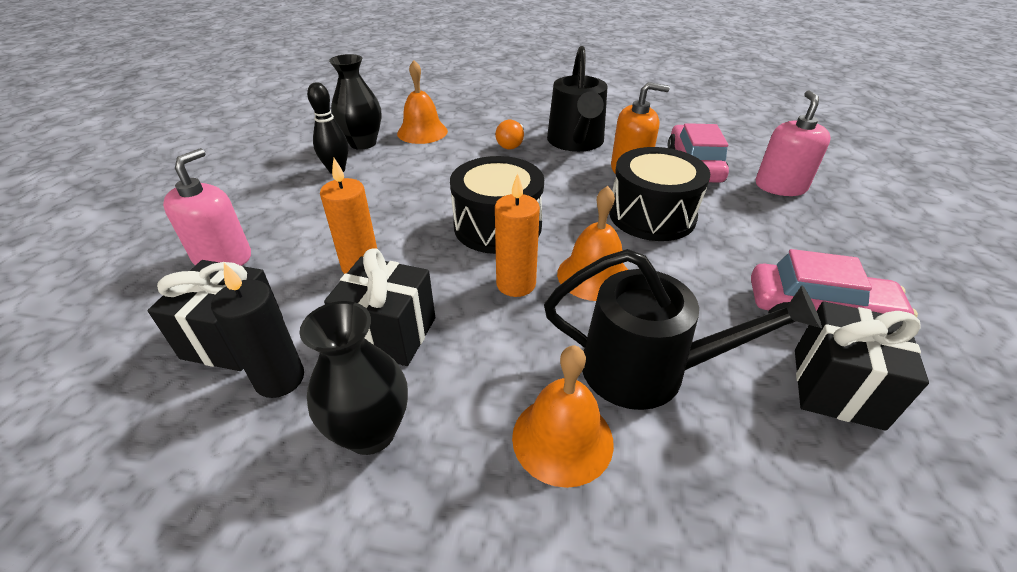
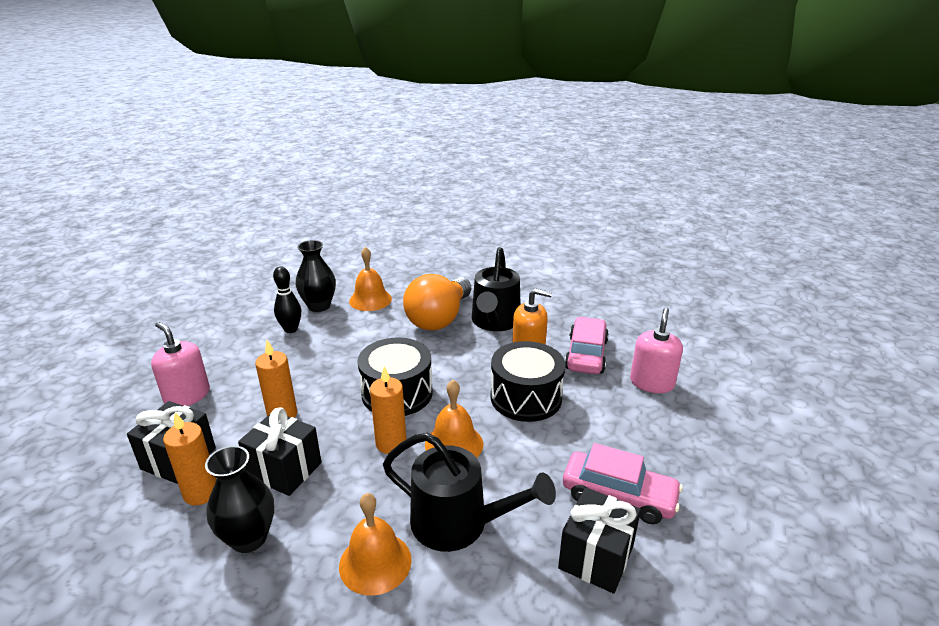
camera: 10 degrees right, 10 degrees down
(223, 257) = (187, 396): pink soap dispenser -> pink soap dispenser turned 75 degrees counterclockwise
(280, 379) = (201, 493): black candle -> orange candle
(511, 144) = (439, 318): orange light bulb -> orange light bulb, size x2.29

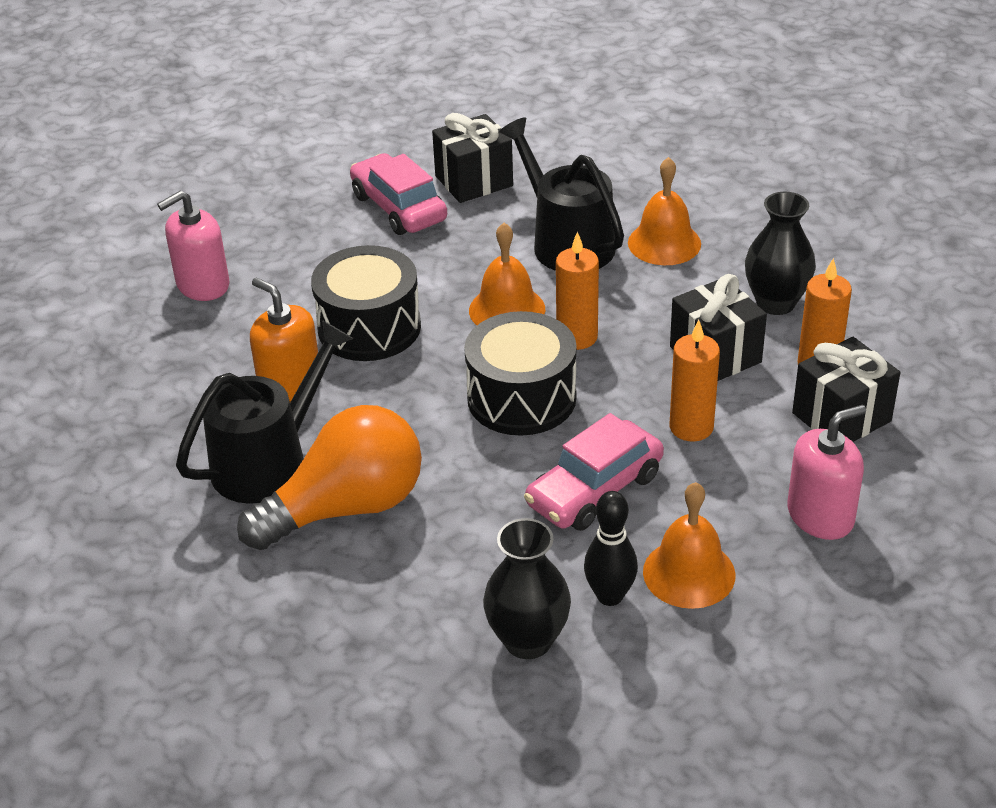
camera: 145 degrees left, 10 degrees up
(187, 396) = (820, 516): pink soap dispenser -> pink soap dispenser turned 105 degrees counterclockwise
(370, 300) = (422, 614): orange bell -> orange bell (689, 573)
(586, 354) = (221, 351): pink car -> pink car (594, 490)

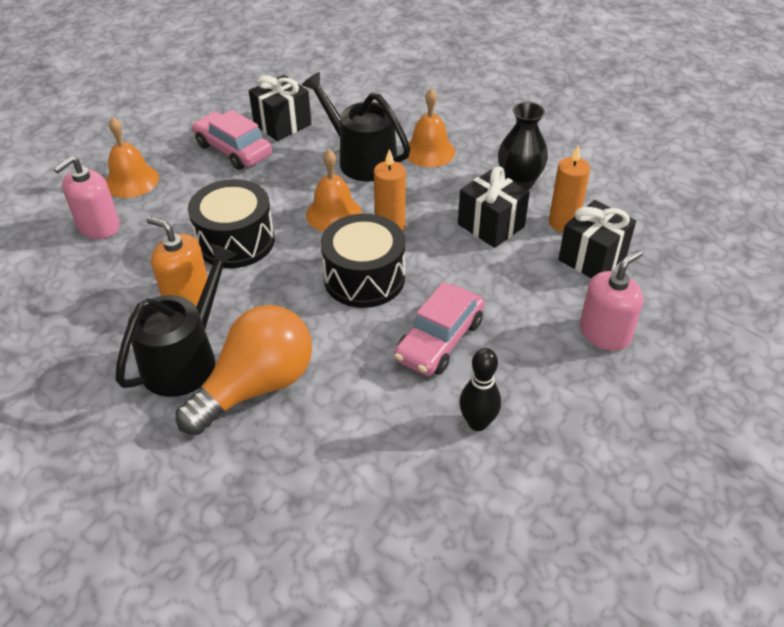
camera: 15 degrees left, 5 degrees up
(528, 640) = (428, 471): black vase -> none
(689, 573) = (529, 394): orange bell -> orange bell (131, 181)
(691, 427) = (492, 281): orange candle -> none

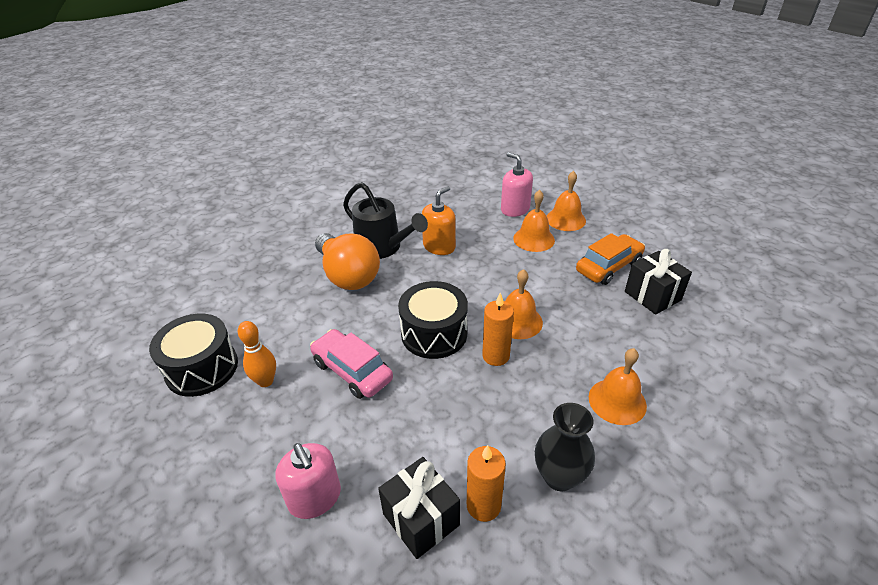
camera: 100 degrees right, 5 degrees down
(174, 207) = (534, 239): none -> orange bell
(233, 150) = (608, 266): pink car -> orange car
(235, 241) = (490, 267): black drum -> black drum (202, 368)
(361, 159) = (599, 346): black watering can -> none
(477, 423) = (265, 381): black bowling pin -> orange bowling pin
(491, 225) = (488, 434): black gift -> none

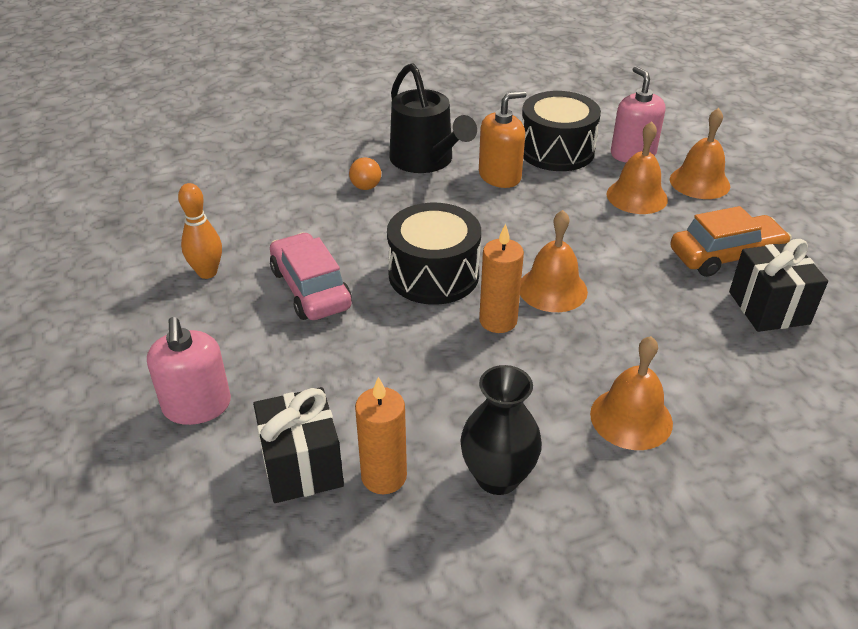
camera: 20 degrees right, 0 degrees up
(202, 368) = (146, 240): black drum -> black drum (556, 151)
(348, 275) = (364, 182): orange light bulb -> orange light bulb, size x0.44

